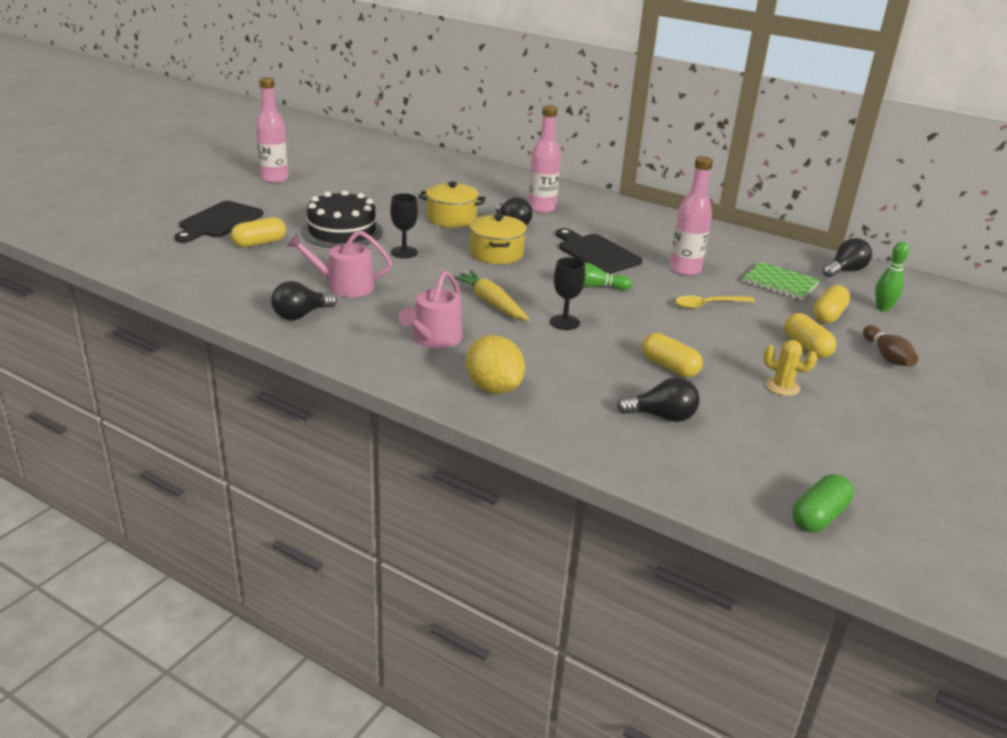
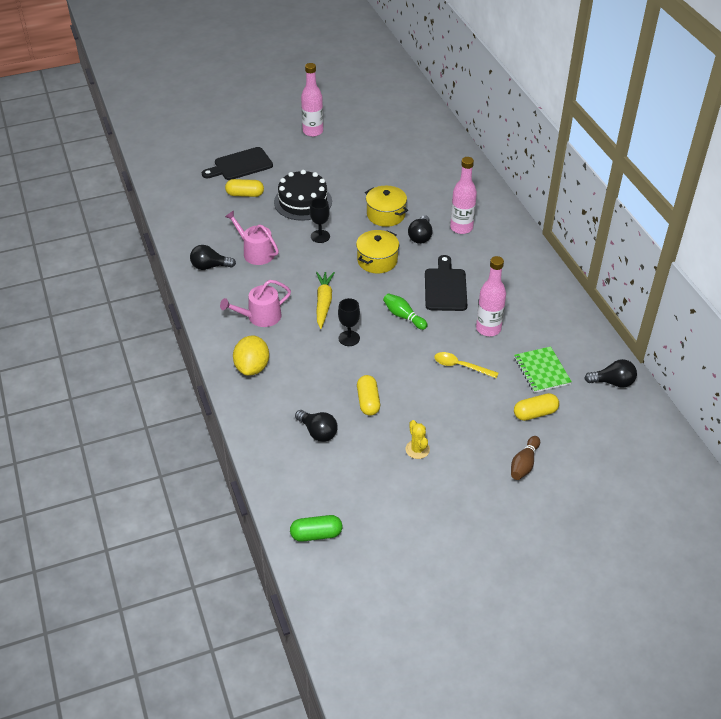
camera: 40 degrees right, 15 degrees up
(806, 347) = (478, 430): yellow capsule -> none
(883, 308) = (587, 427): green bowling pin -> none

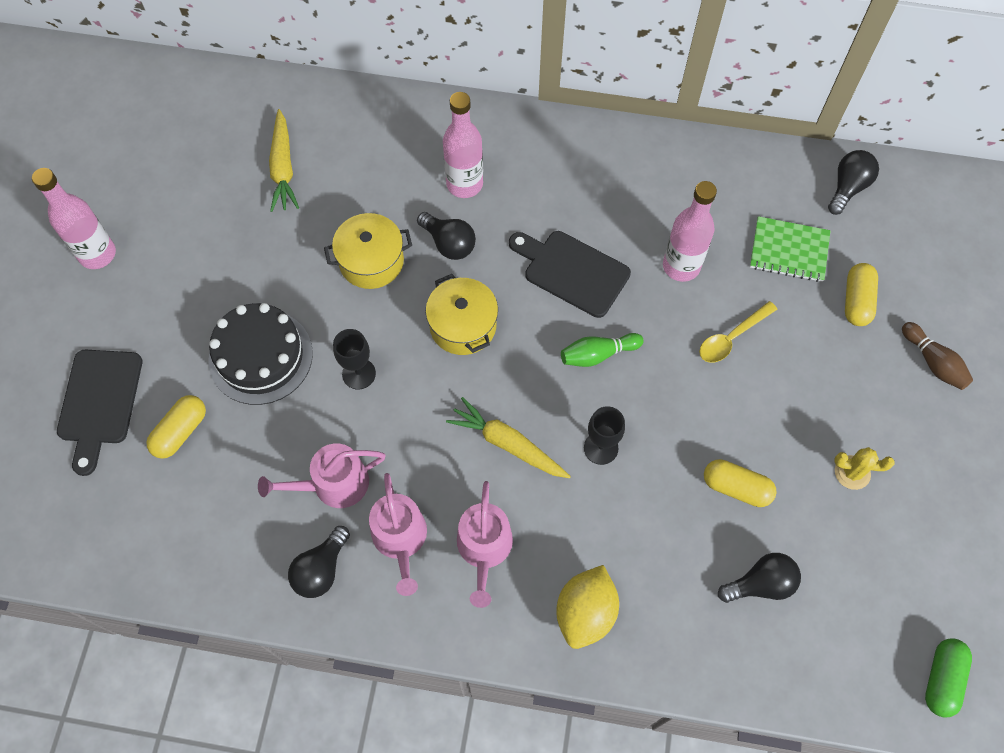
camera: 60 degrees left, 20 degrees up
(244, 286) = (400, 539): none -> pink watering can
(252, 367) = (585, 612): yellow lemon -> yellow lemon turned 75 degrees clockwise
(411, 165) = (283, 167): none -> yellow carrot

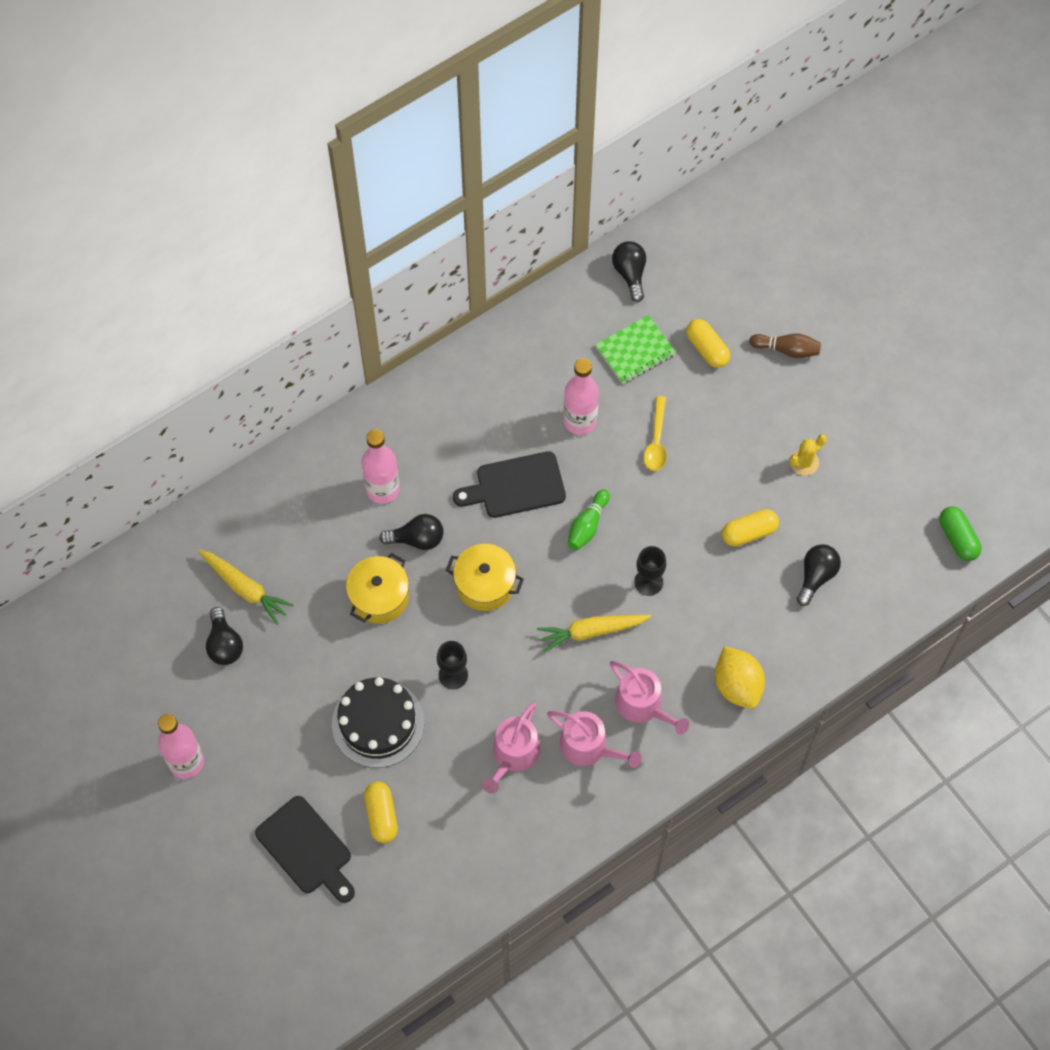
camera: 45 degrees left, 0 degrees up
(321, 569) = (562, 809): black light bulb -> black light bulb (224, 644)

